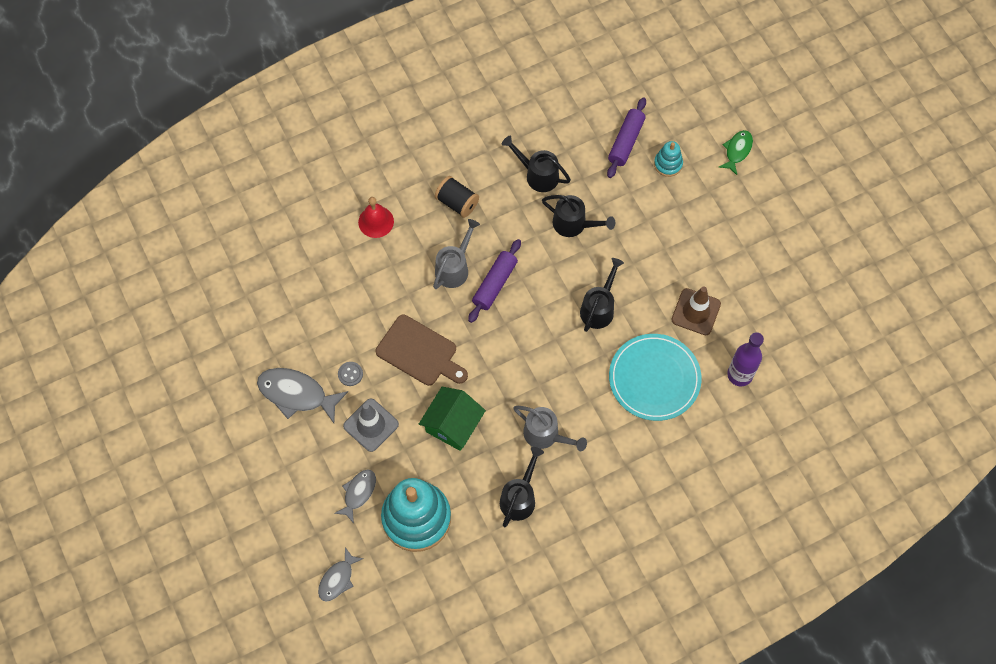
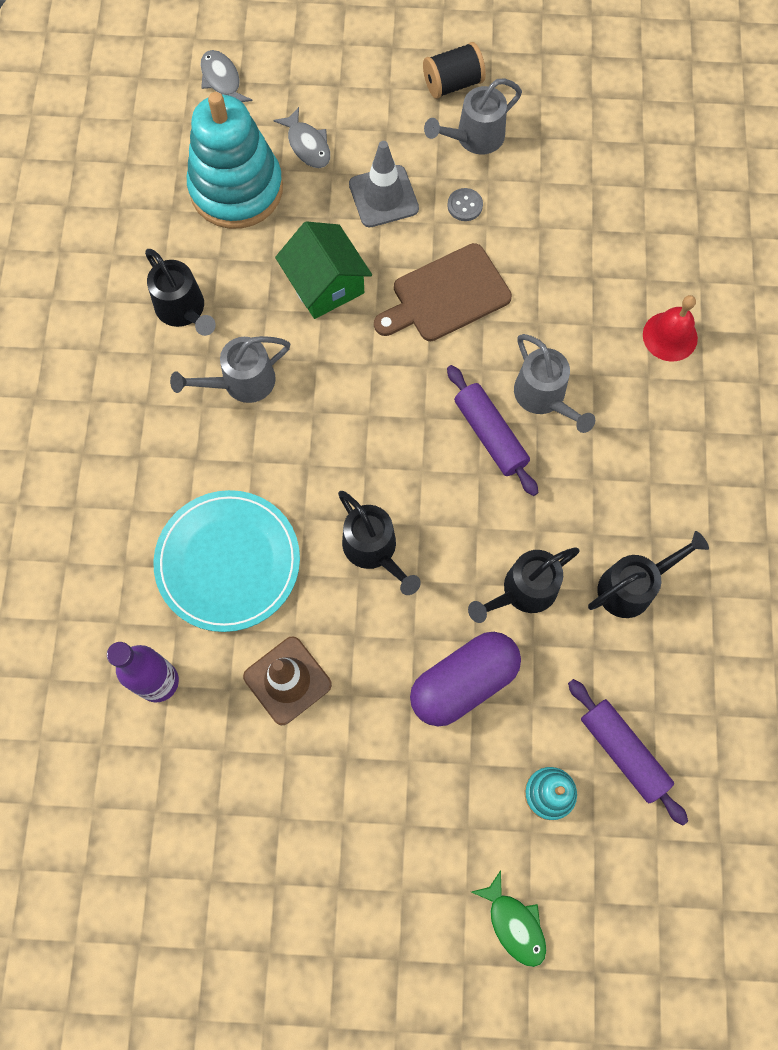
camera: 120 degrees right, 5 degrees up
(297, 394) = (474, 138): grey fish -> grey watering can
(457, 203) = (644, 452): black spool -> black spool (452, 84)
(640, 228) = (463, 682): none -> purple capsule

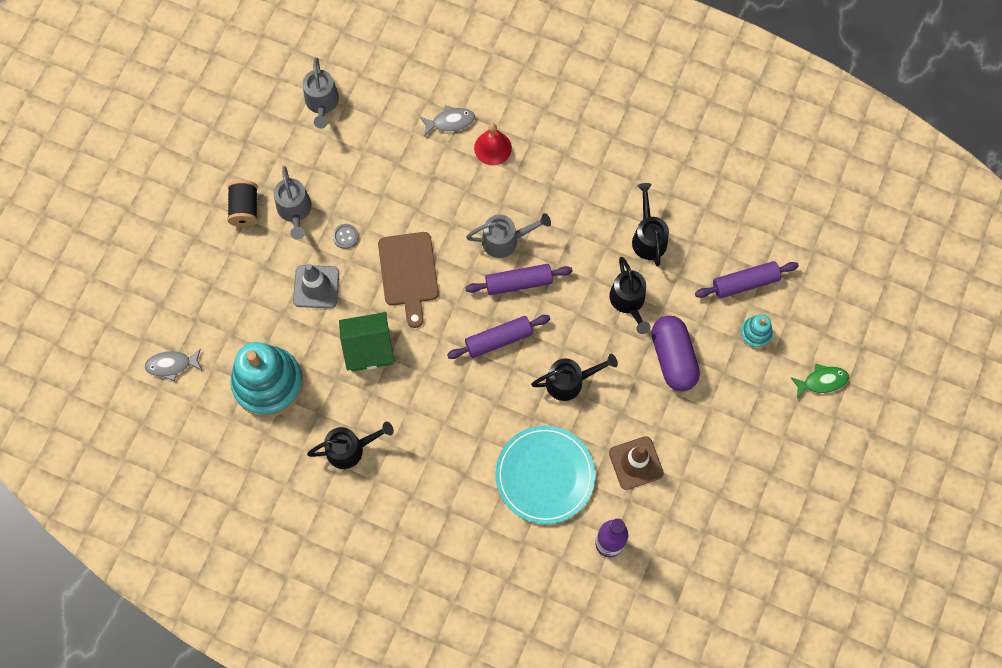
camera: 70 degrees left, 0 degrees up
(241, 383) = (421, 427): grey watering can -> grey watering can (322, 103)
(307, 145) = (252, 323): grey fish -> grey fish (450, 121)
(399, 437) = (498, 339): none -> purple rolling pin

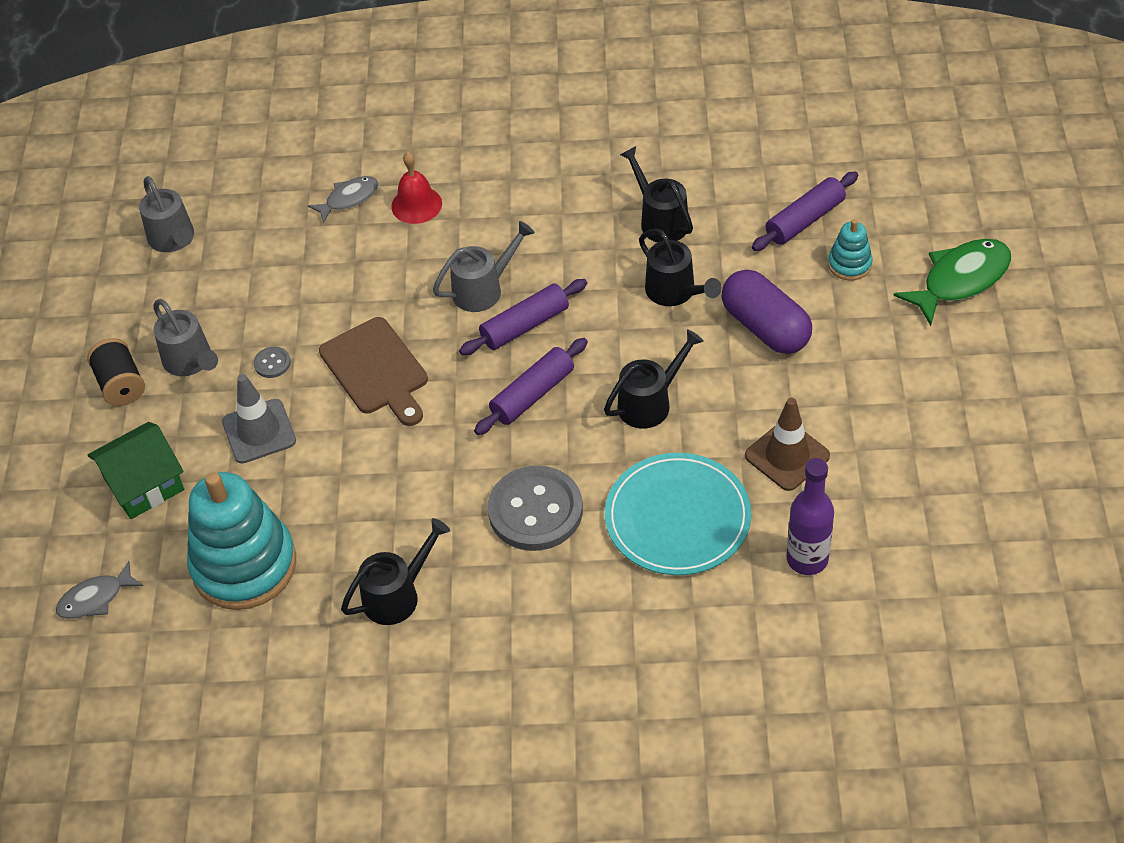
camera: 20 degrees left, 20 degrees down
(368, 348) = (364, 471): green house -> green house (144, 484)
(460, 428) = (535, 510): none -> grey button
(822, 381) = (960, 280): green fish -> green fish, size x1.66

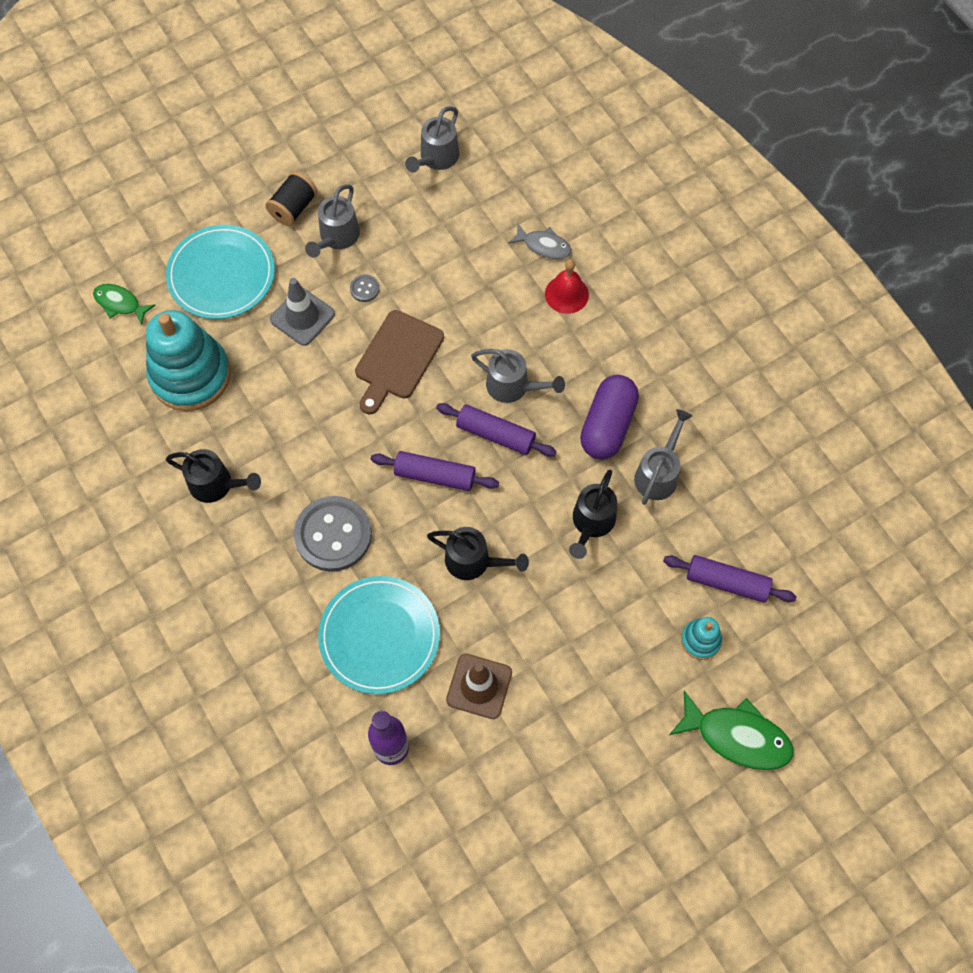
camera: 55 degrees right, 15 degrees up
(95, 598) = (120, 303): grey fish -> green fish
(144, 484) = (221, 275): green house -> turquoise plate
(659, 220) = (658, 473): black watering can -> grey watering can
(765, 327) = (596, 608): purple capsule -> purple capsule (607, 425)

